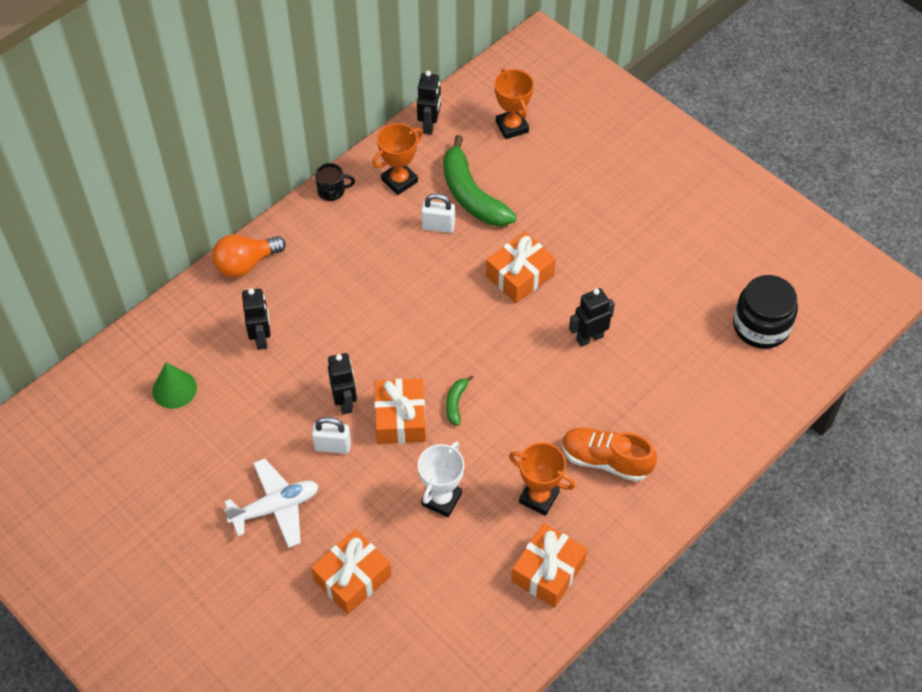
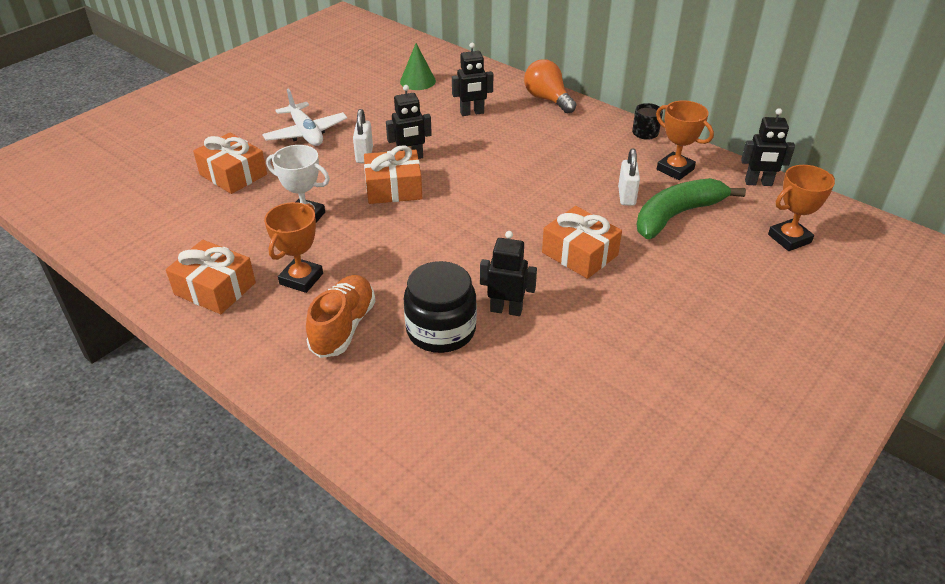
camera: 85 degrees right, 15 degrees down
(456, 403) = (412, 219): green banana -> none
(589, 338) = (506, 310): black robot -> black robot turned 45 degrees counterclockwise
(761, 326) = (555, 479): black jar -> black jar (441, 330)

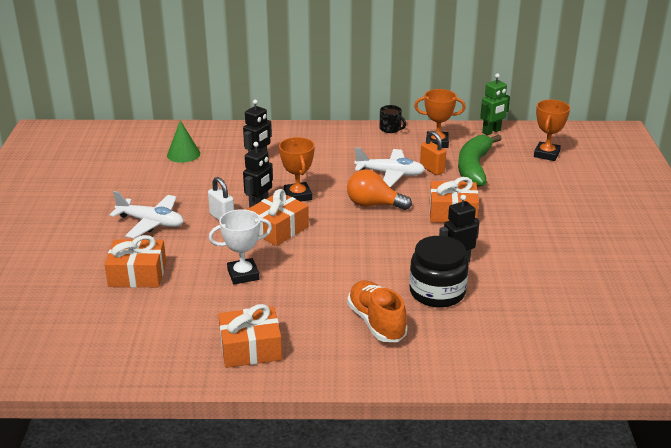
camera: 40 degrees left, 10 degrees down
(301, 279) = (303, 311): orange trophy -> orange trophy (298, 196)
(547, 99) = (297, 132): orange light bulb -> orange light bulb (373, 205)
(575, 182) = (390, 174): none -> white plane
(626, 196) = (432, 169): white padlock -> orange padlock
(758, 183) = (491, 131): black robot -> green robot

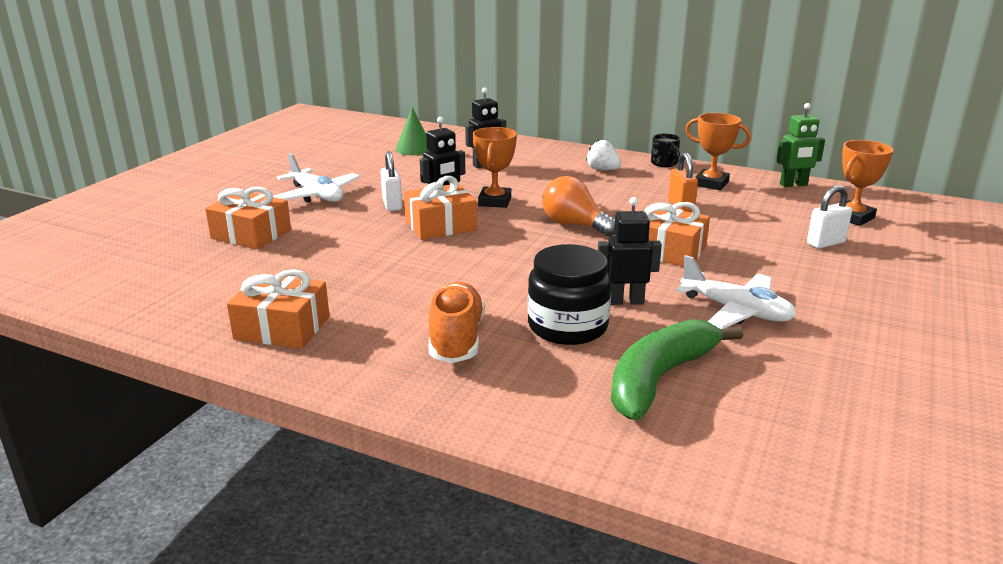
camera: 25 degrees right, 5 degrees down
(243, 275) = (356, 257): white trophy -> none
(351, 145) = (602, 170): none -> white strawberry
(390, 174) = (623, 201): white plane -> white plane (736, 311)
(474, 167) = (738, 213): green banana -> green banana (659, 379)
(543, 181) = (825, 243): none -> white padlock

